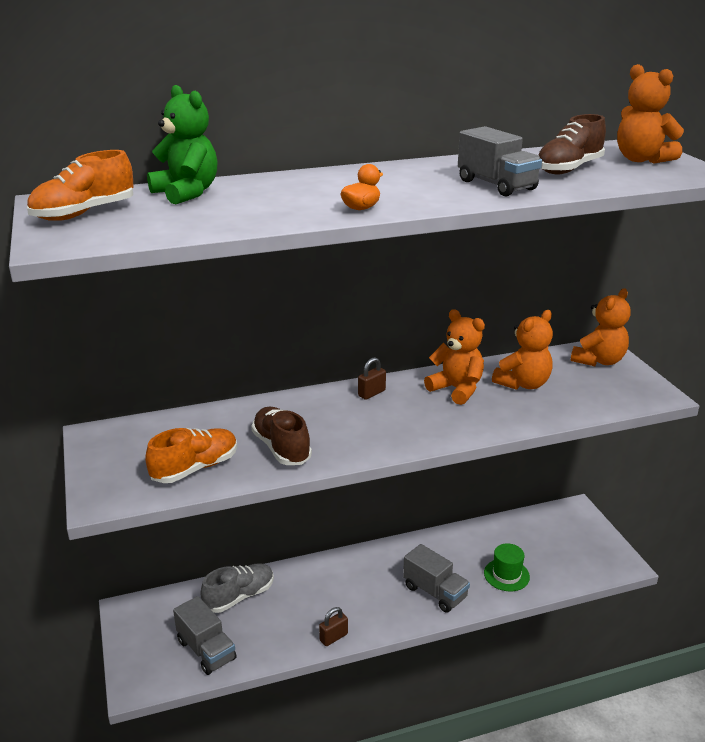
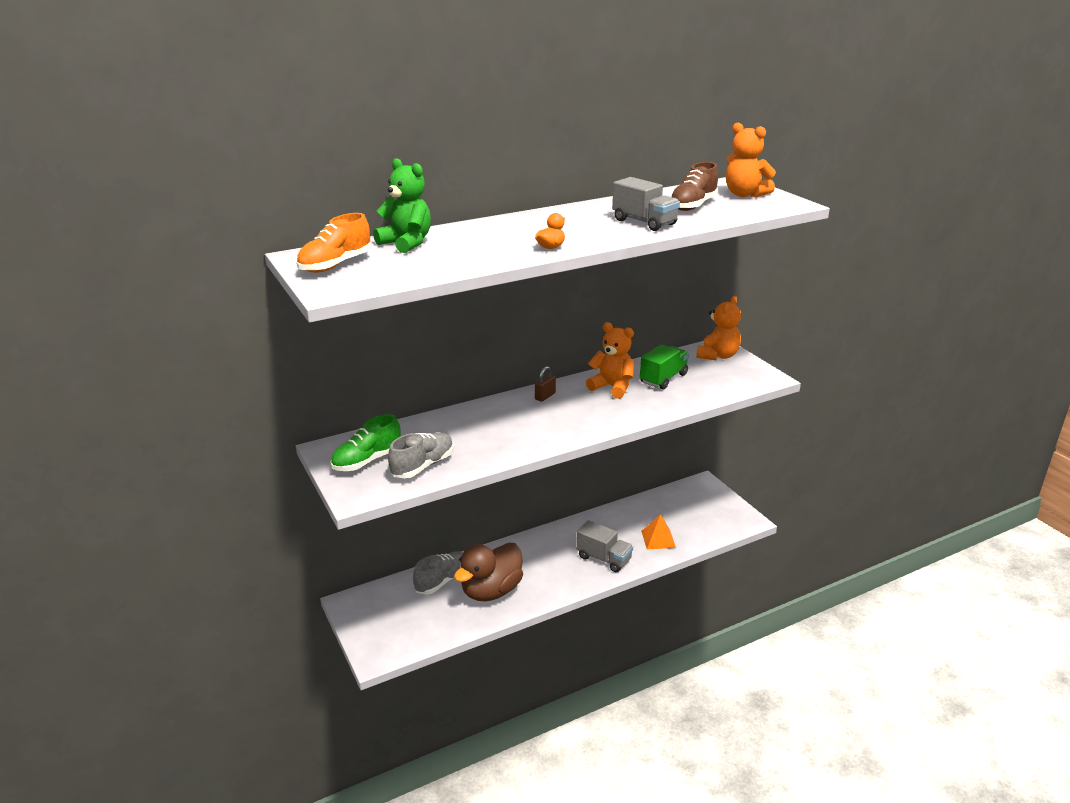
camera: 10 degrees left, 0 degrees up
(134, 454) = (367, 461): none -> green shoe
(195, 468) = (423, 466): orange shoe -> grey shoe
(206, 650) = (427, 624): grey truck -> none
(281, 448) = (487, 444): brown shoe -> none
(292, 617) = (491, 591): none -> brown duck
(333, 637) = (530, 601): brown padlock -> none
(506, 575) = (658, 539): green hat -> orange pyramid
(523, 384) = (663, 378): orange teddy bear -> green truck

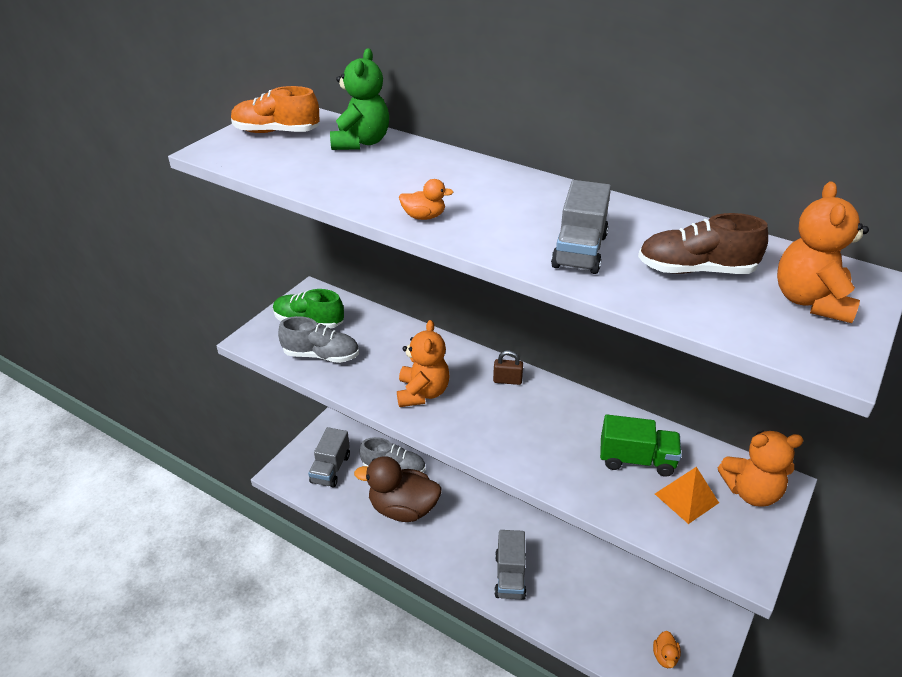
camera: 60 degrees right, 10 degrees up
(403, 620) = (330, 469): none -> grey truck
(612, 387) = (574, 423): orange teddy bear -> orange teddy bear (422, 393)
(658, 539) = (579, 613): orange pyramid -> orange pyramid (686, 498)
(714, 517) = (665, 657): none -> orange duck

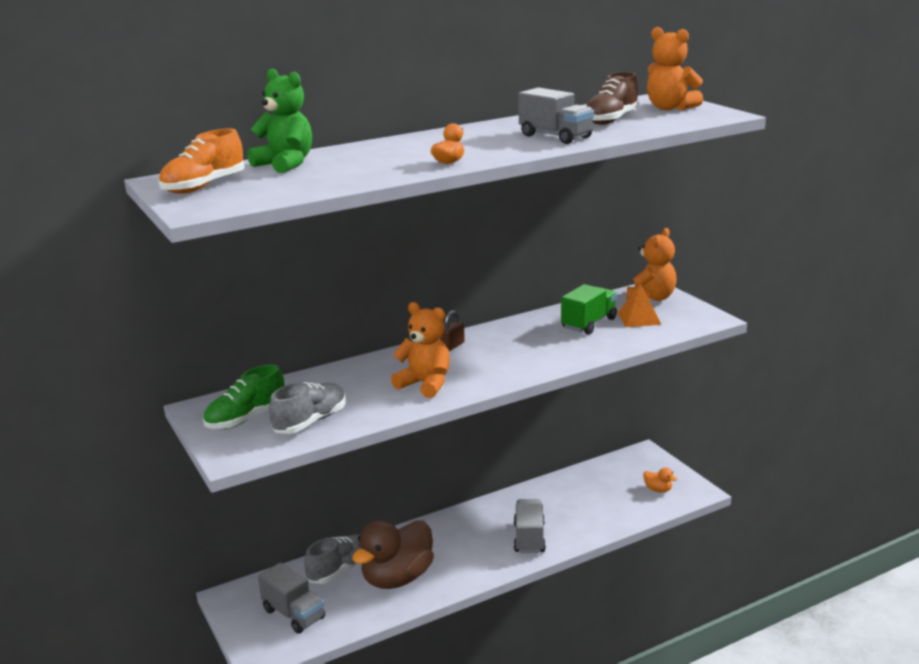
camera: 60 degrees left, 15 degrees down
(510, 576) = (529, 538): grey truck -> grey truck turned 120 degrees counterclockwise

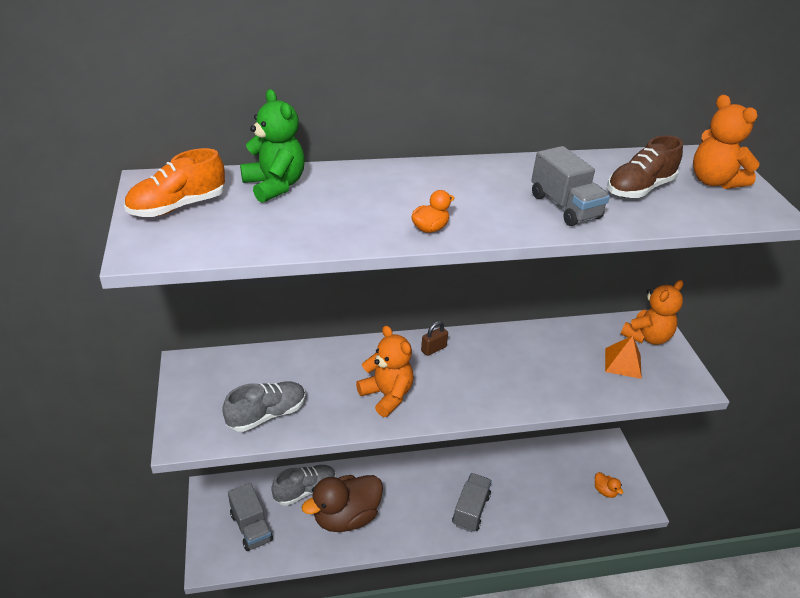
camera: 15 degrees right, 15 degrees up
(246, 418) = (217, 392): green shoe -> none
(589, 323) = (572, 355): green truck -> none

